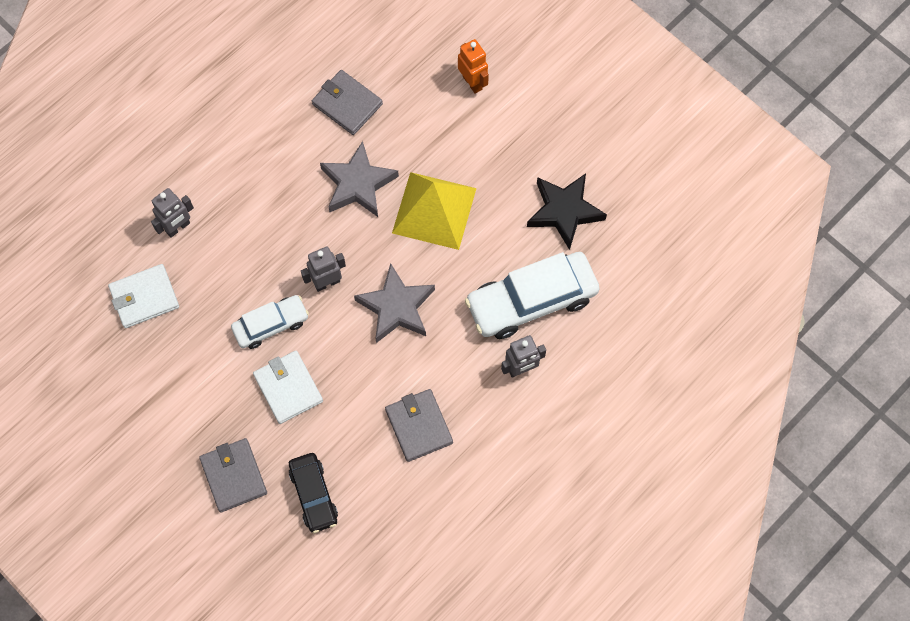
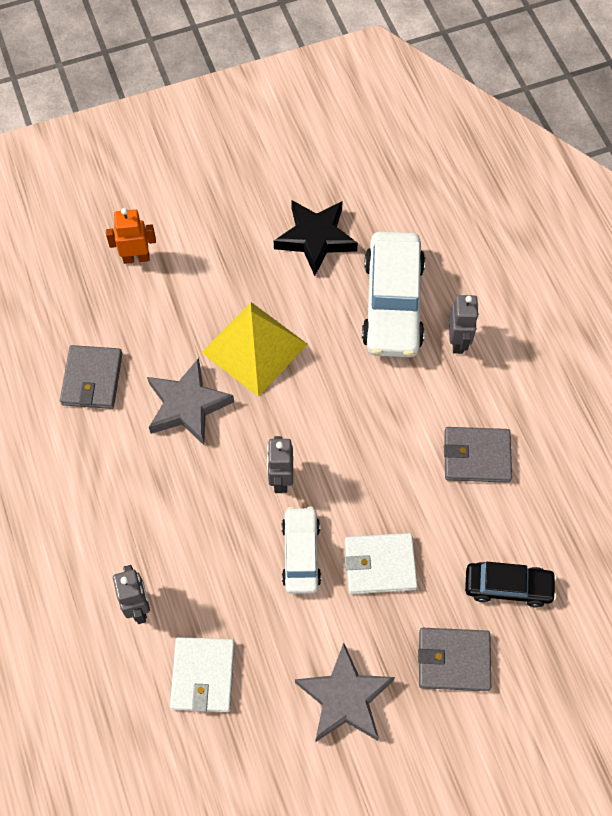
camera: 65 degrees left, 5 degrees down
(347, 104) = (92, 379): grey wallet -> grey wallet turned 60 degrees counterclockwise
(396, 307) = (341, 425): grey star -> grey star (344, 697)

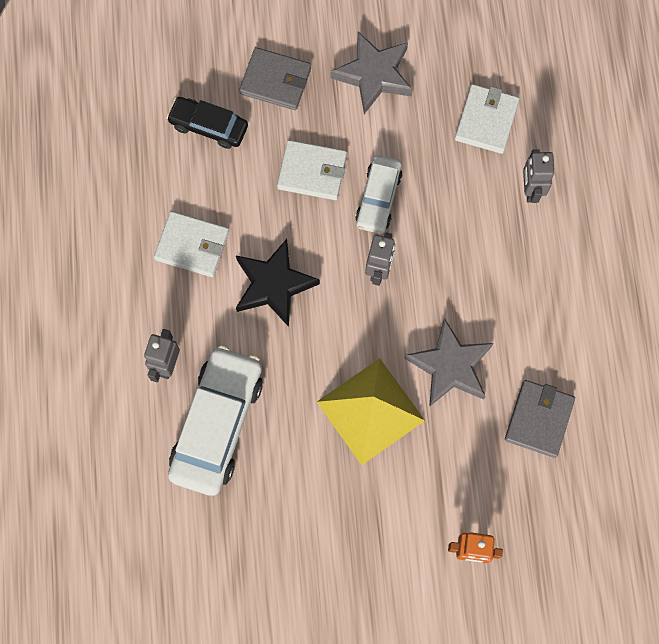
camera: 165 degrees left, 10 degrees up
(315, 238) = (273, 524): black star -> black star (273, 285)
(476, 456) = (192, 245): grey wallet -> white wallet

